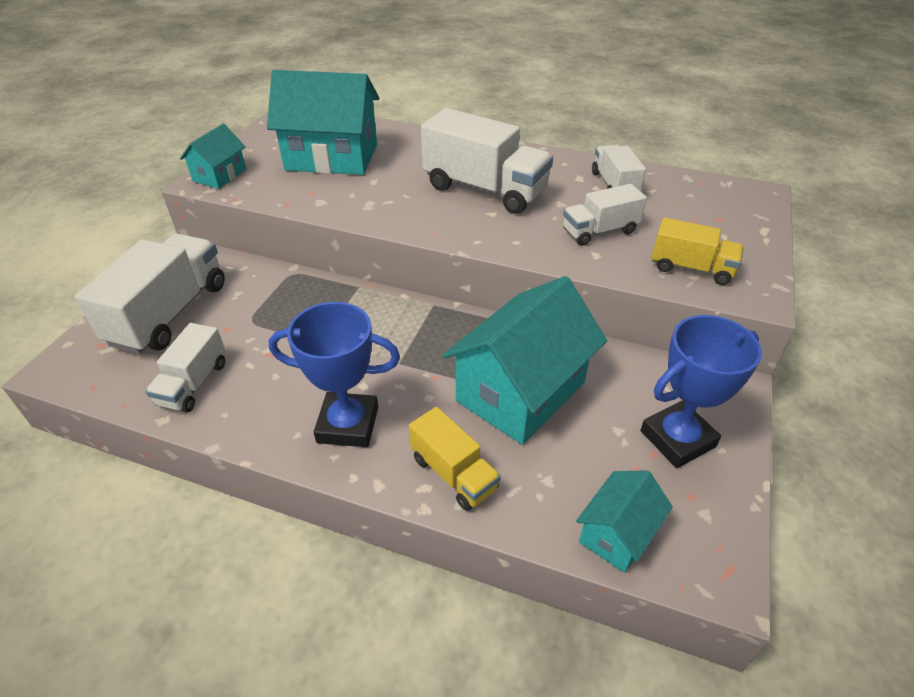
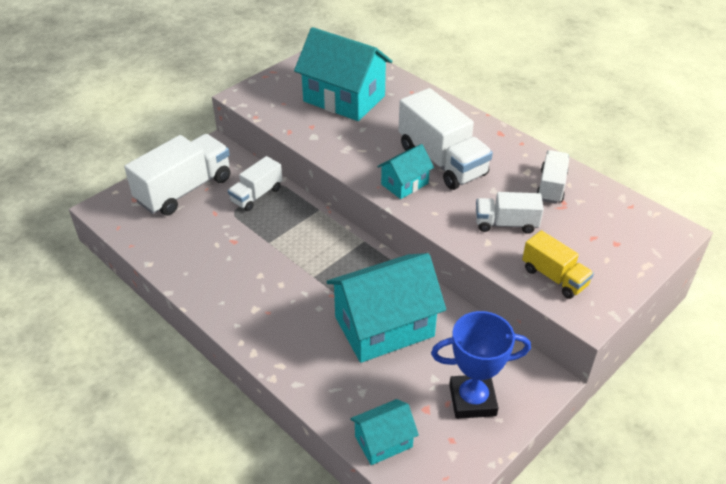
camera: 25 degrees right, 0 degrees up
(193, 383) = (177, 245): white truck -> white truck (256, 195)
(219, 175) = (256, 93): turquoise house -> turquoise house (404, 184)
(348, 424) = (256, 307): blue trophy -> none
(454, 473) = (304, 364): yellow truck -> none

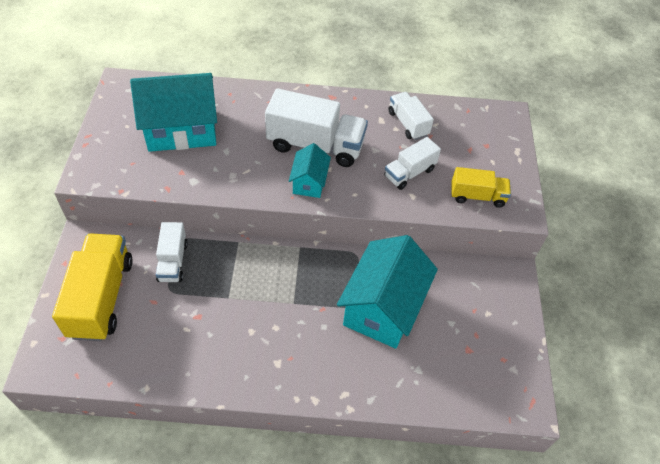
camera: 45 degrees left, 10 degrees up
(184, 190) = (101, 297): white truck -> yellow truck
(383, 441) = (467, 395): turquoise house -> none
(472, 400) = (488, 321): blue trophy -> none

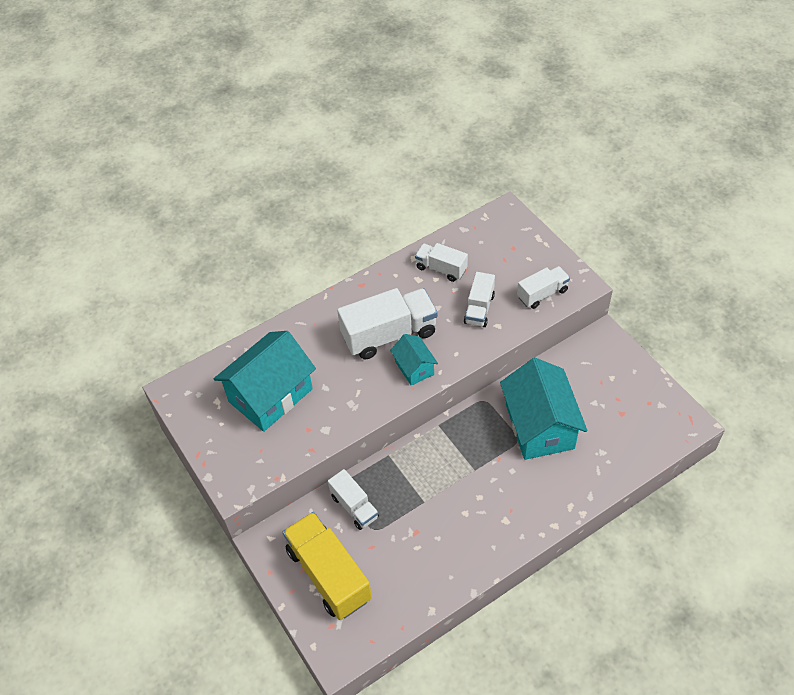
camera: 30 degrees left, 0 degrees up
(477, 196) = (542, 294): yellow truck -> white truck

